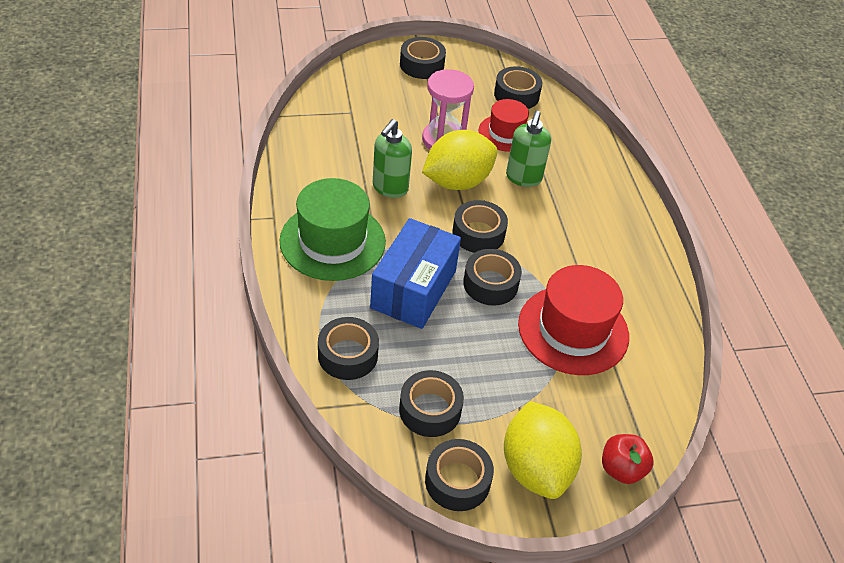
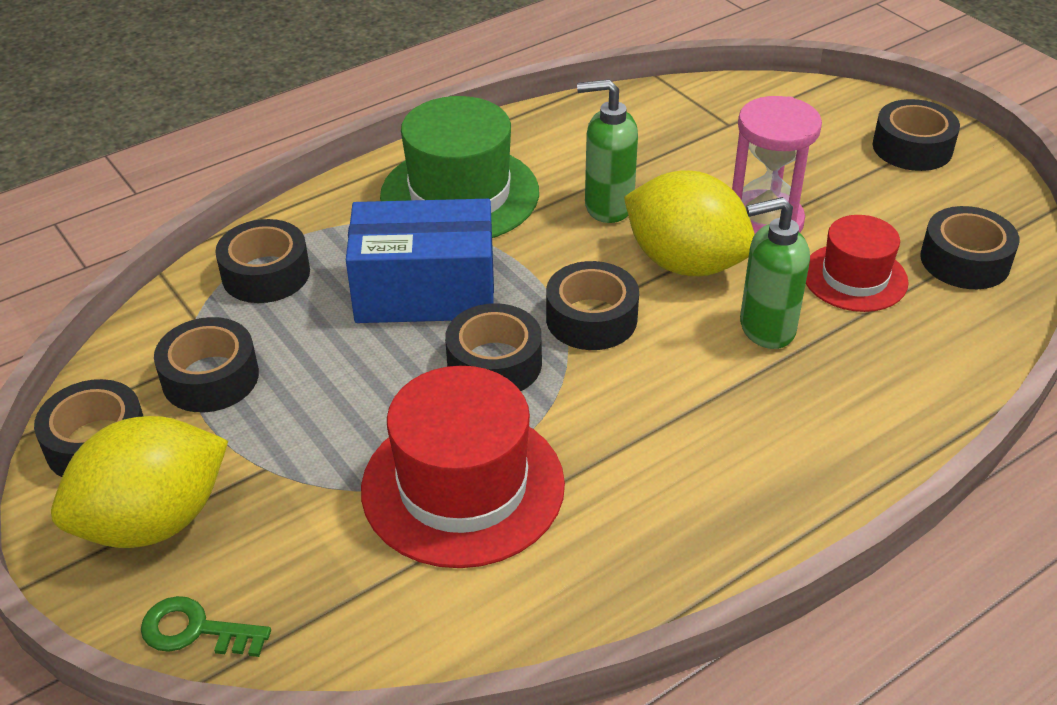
camera: 70 degrees right, 5 degrees down
(621, 469) = (195, 630): red apple -> green key

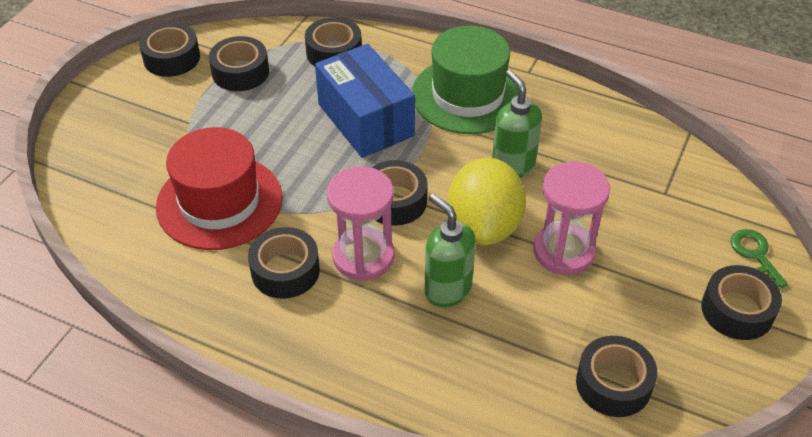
camera: 60 degrees right, 5 degrees up
(154, 521) = (133, 102): yellow lemon -> none
(195, 630) = (74, 149): green key -> green key (755, 255)
(494, 363) = (325, 174): black tape -> black tape (285, 271)
(666, 379) = (363, 256): none -> pink hourglass
(854, 277) = (539, 322): red hat -> none

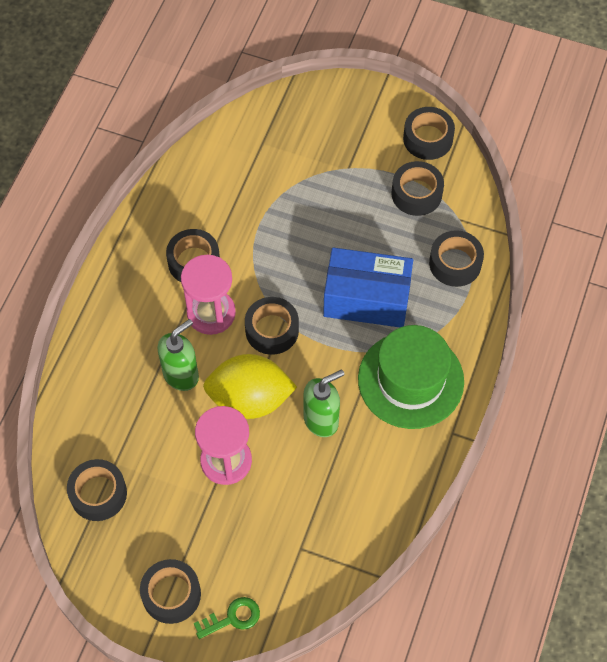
camera: 85 degrees right, 15 degrees up
(219, 202) = (260, 206): red hat -> none
(365, 120) = (366, 299): blue box -> blue box turned 45 degrees clockwise

